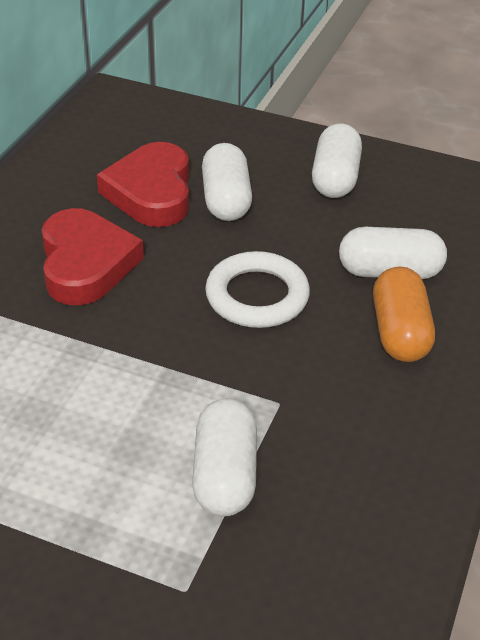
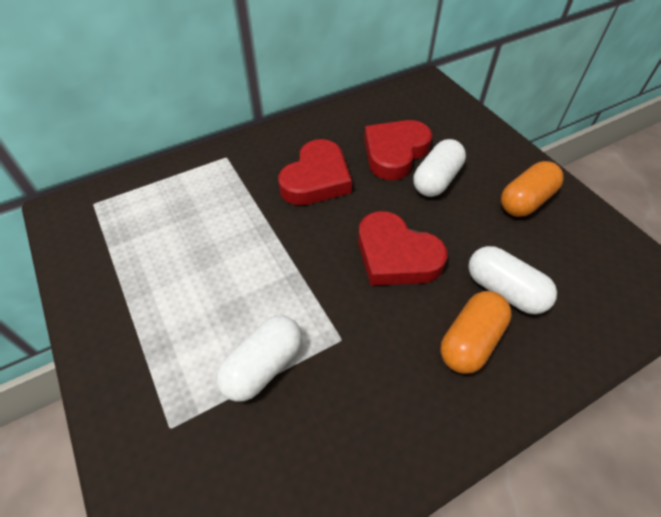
camera: 40 degrees right, 10 degrees up
(257, 296) = (396, 256): white ring -> red heart
(335, 178) = (526, 201): white capsule -> orange capsule

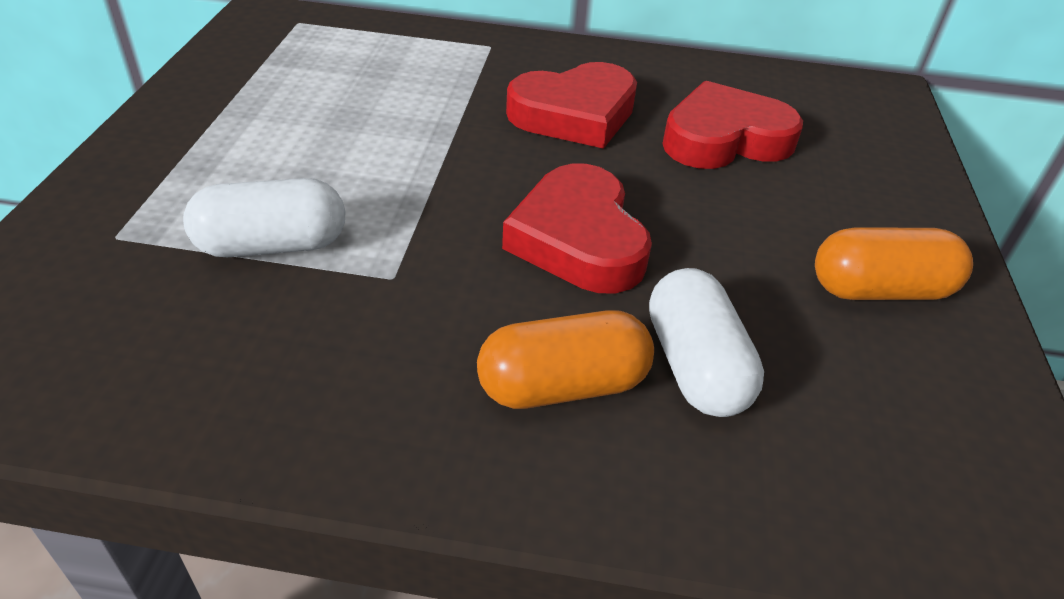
camera: 35 degrees right, 10 degrees down
(436, 180) = (752, 194): white capsule -> none

